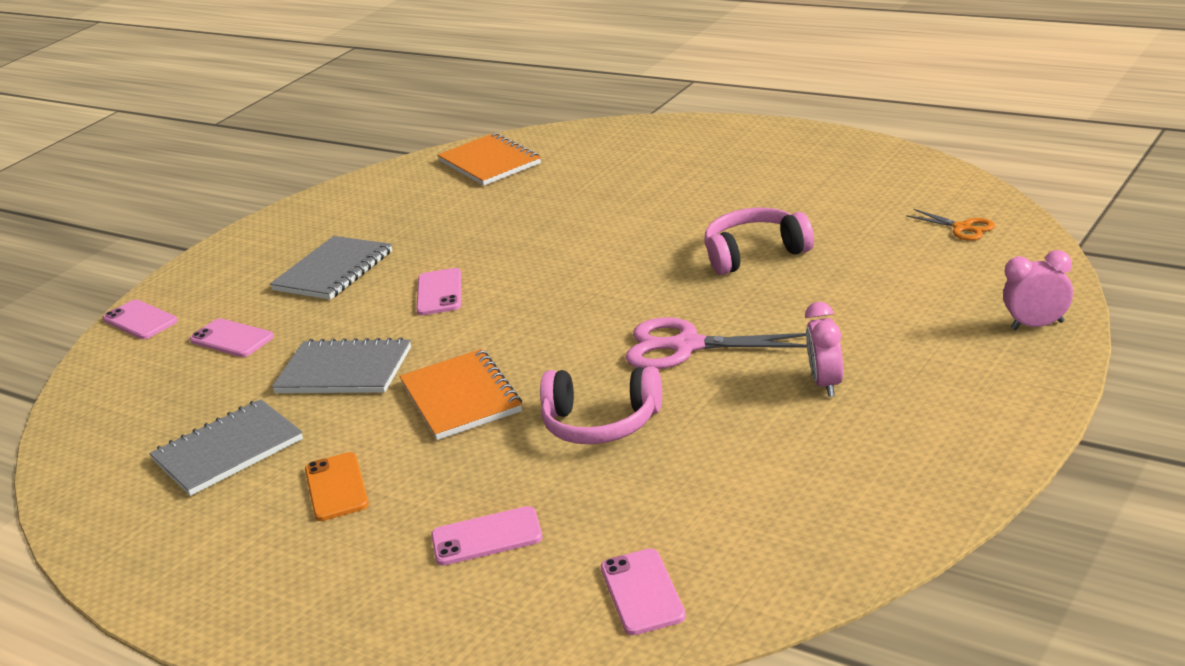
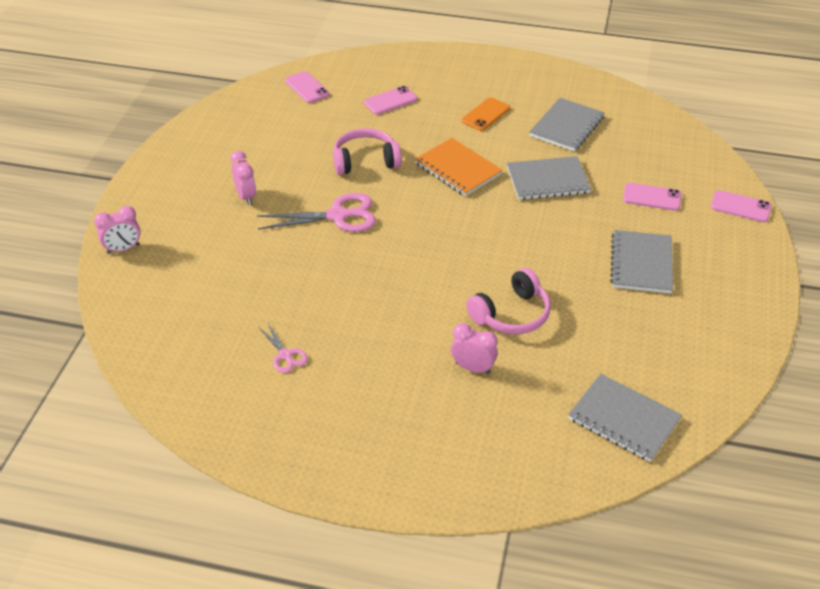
camera: 155 degrees right, 15 degrees up
(336, 487) = (485, 114): orange phone -> orange phone turned 75 degrees clockwise
(439, 292) = (537, 248): pink phone -> none
(490, 162) = (623, 419): orange notebook -> grey notebook
(606, 197) = (473, 368): none -> pink clock
(755, 253) = (319, 303): pink headphones -> pink headphones (511, 314)
(813, 213) = (285, 355): none -> pink scissors
(962, 228) = (166, 342): orange scissors -> none

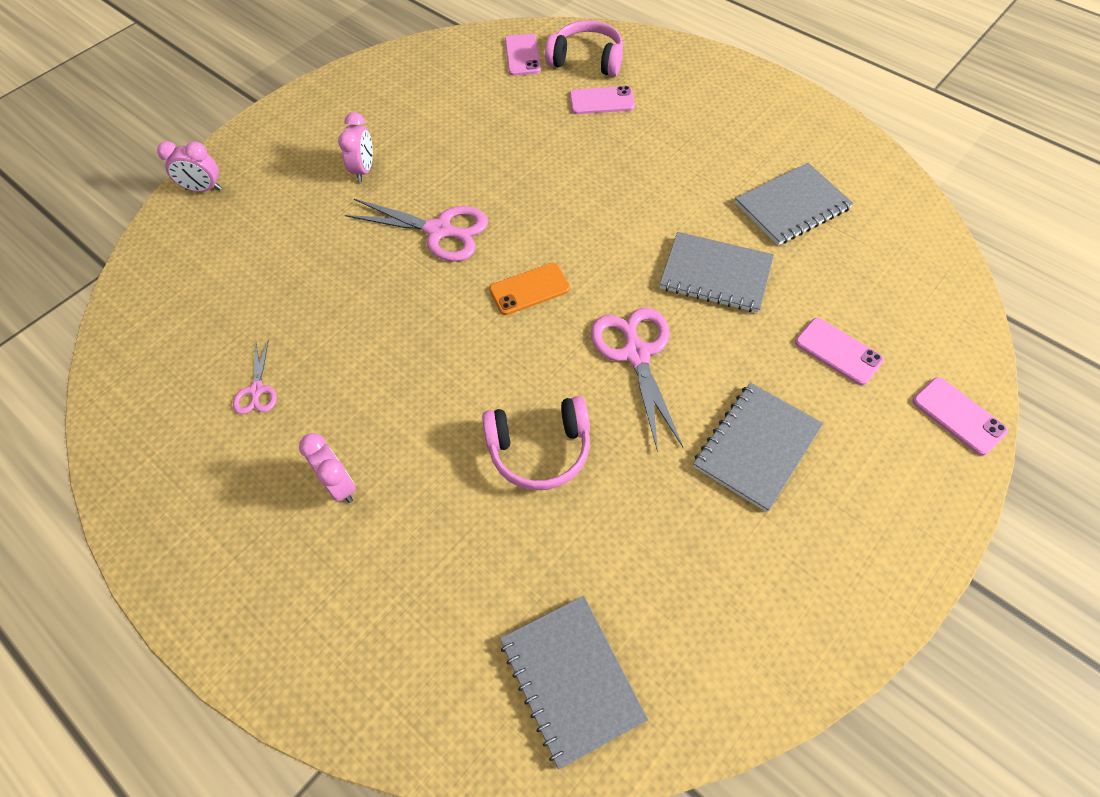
camera: 30 degrees right, 15 degrees up
(365, 161) = (519, 170): pink headphones -> pink headphones (586, 60)
(457, 169) = (616, 218): orange notebook -> none
(473, 368) = (441, 506): pink clock -> pink clock (339, 485)
(485, 114) = (701, 155): orange phone -> orange phone (529, 289)
(531, 241) = (636, 354): none -> pink scissors

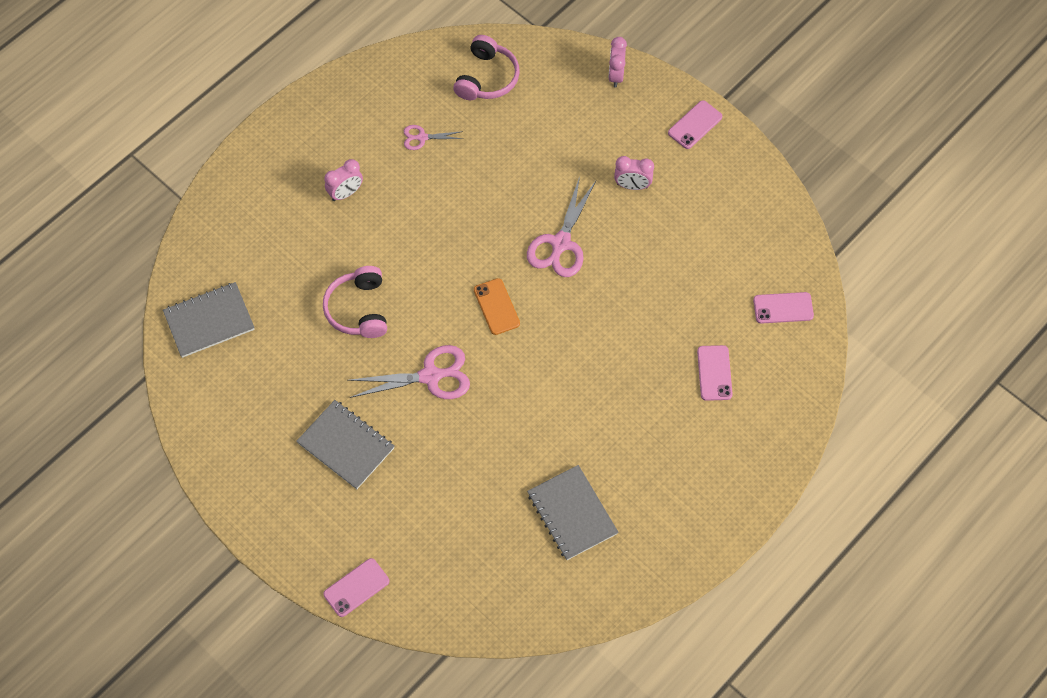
camera: 90 degrees right, 5 degrees up
(586, 60) = (775, 364): pink headphones -> pink headphones (487, 78)
(715, 274) = (501, 441): grey notebook -> none
(838, 351) = (420, 517): pink phone -> pink phone (695, 125)

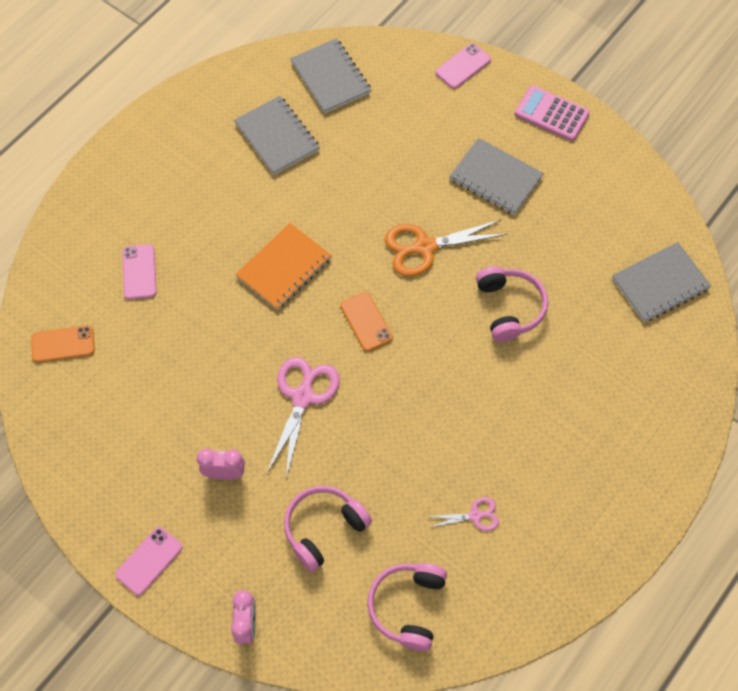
camera: 175 degrees right, 0 degrees up
(270, 517) = (551, 114): none -> pink calculator
(346, 193) = (550, 437): pink clock -> none
(430, 376) = (425, 247): pink scissors -> orange scissors
(508, 585) = (330, 77): none -> grey notebook
(550, 137) = (323, 528): none -> pink headphones
(571, 366) = (284, 268): none -> orange notebook
(783, 308) = (63, 344): pink phone -> orange phone

